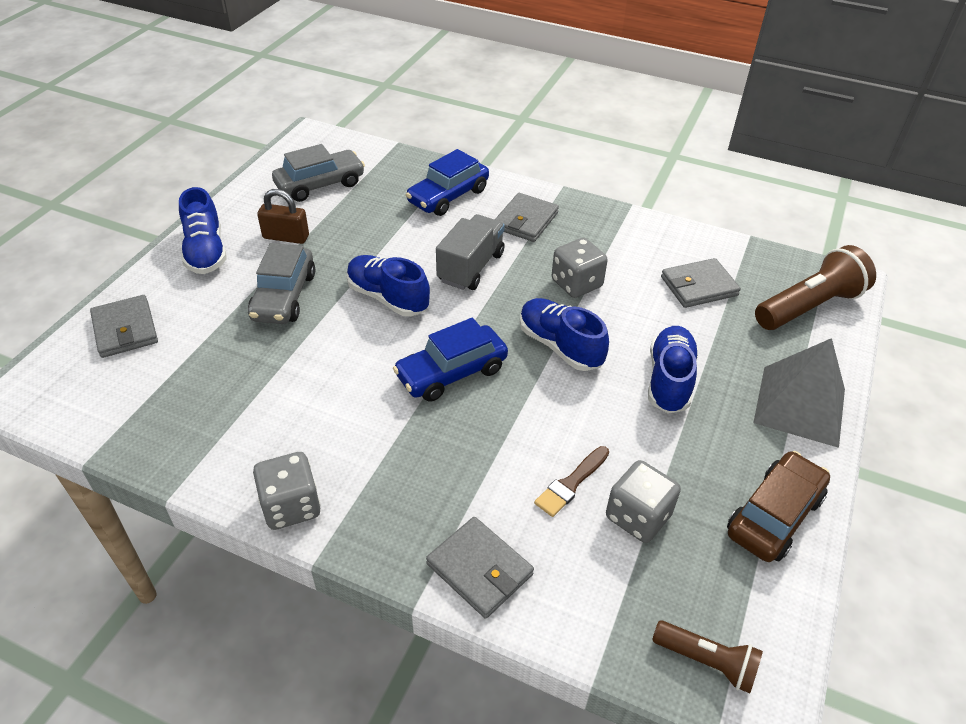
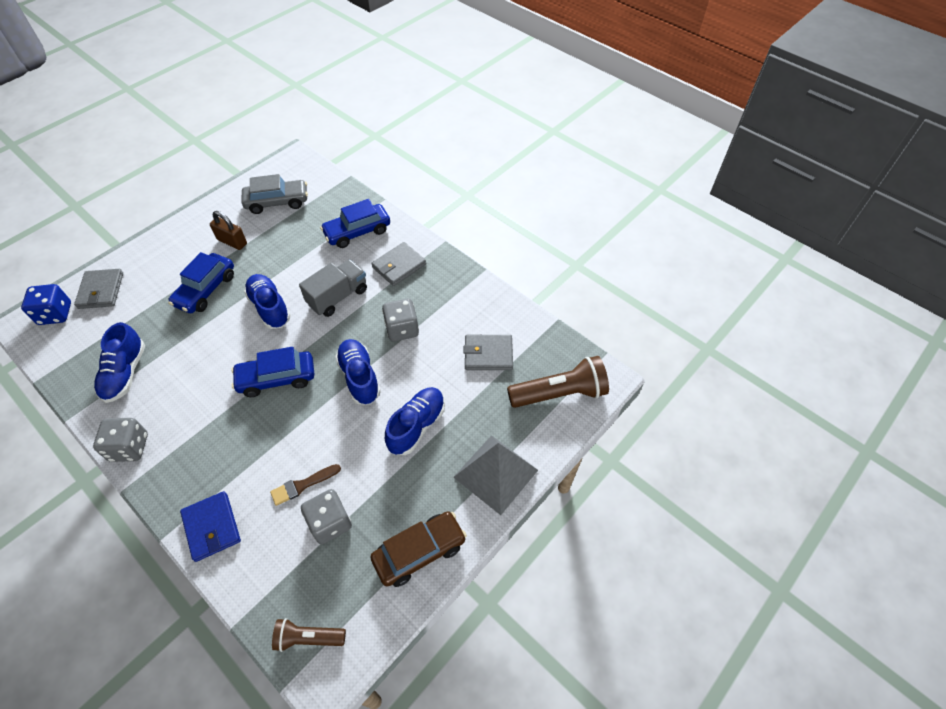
camera: 20 degrees right, 10 degrees up
(68, 372) = (55, 314): none -> blue dice
(206, 251) = (177, 241): blue shoe -> blue shoe (125, 373)
(284, 296) = (206, 290): grey car -> blue car
(479, 569) = (211, 527): grey wallet -> blue wallet
(707, 661) = (308, 638): brown flashlight -> brown flashlight turned 135 degrees clockwise

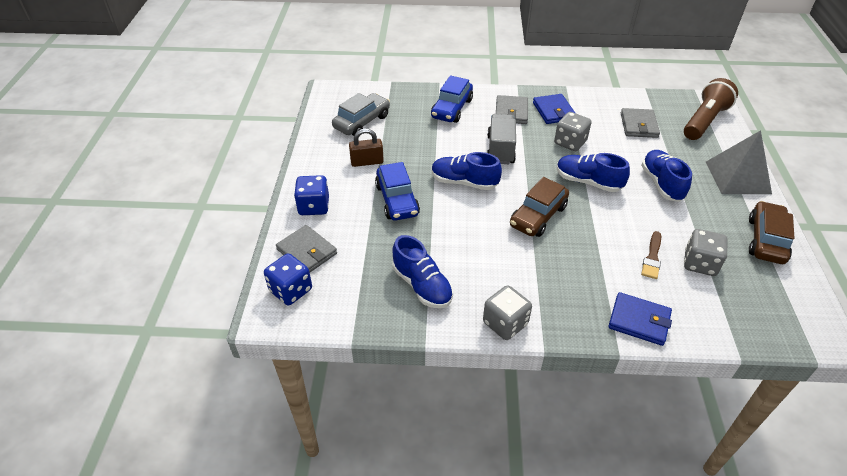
camera: 40 degrees left, 10 degrees down
(151, 256) = (314, 206): none -> blue dice
(277, 378) = (538, 216): blue car -> brown car
(308, 638) = (787, 326): brown flashlight -> none
(435, 288) = (553, 111): none -> blue wallet
(488, 354) = (638, 125): grey wallet -> grey wallet turned 45 degrees counterclockwise

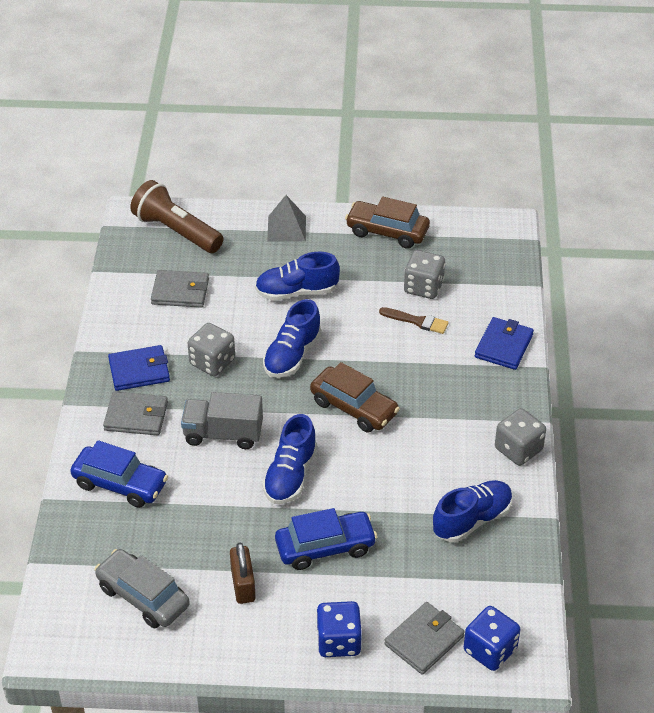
camera: 90 degrees left, 0 degrees up
(737, 177) = (286, 228): grey pyramid -> grey pyramid, size x0.66

